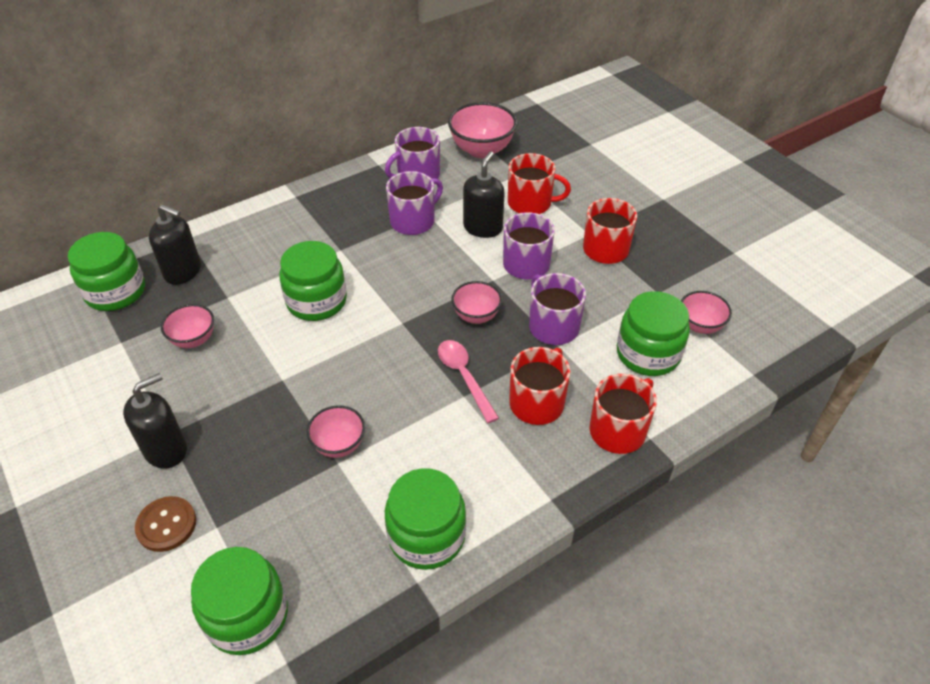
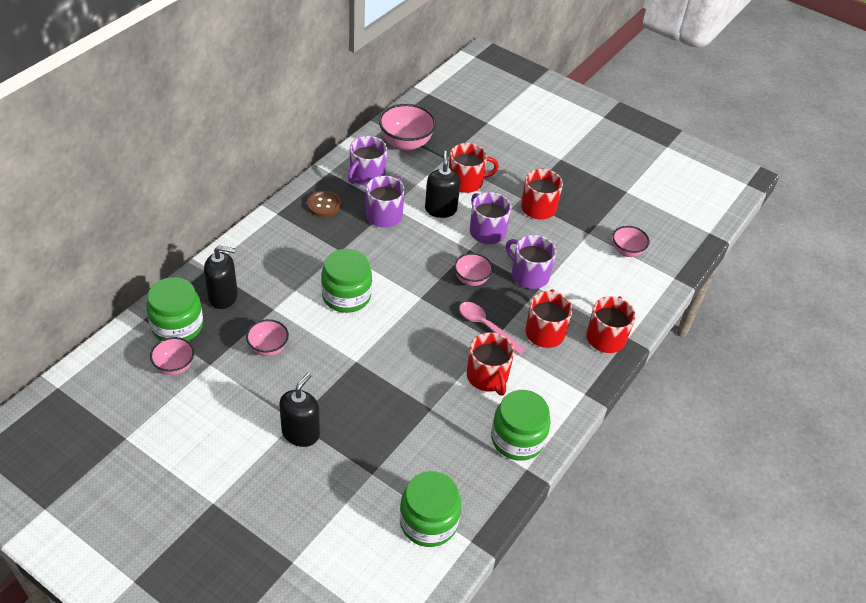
camera: 25 degrees left, 0 degrees up
(166, 525) = (335, 483): brown button -> brown button (324, 205)
(339, 445) = (425, 396): pink bowl -> pink bowl (175, 366)
(431, 442) = (487, 377): none -> red mug
(648, 353) = (601, 279): green jar -> none

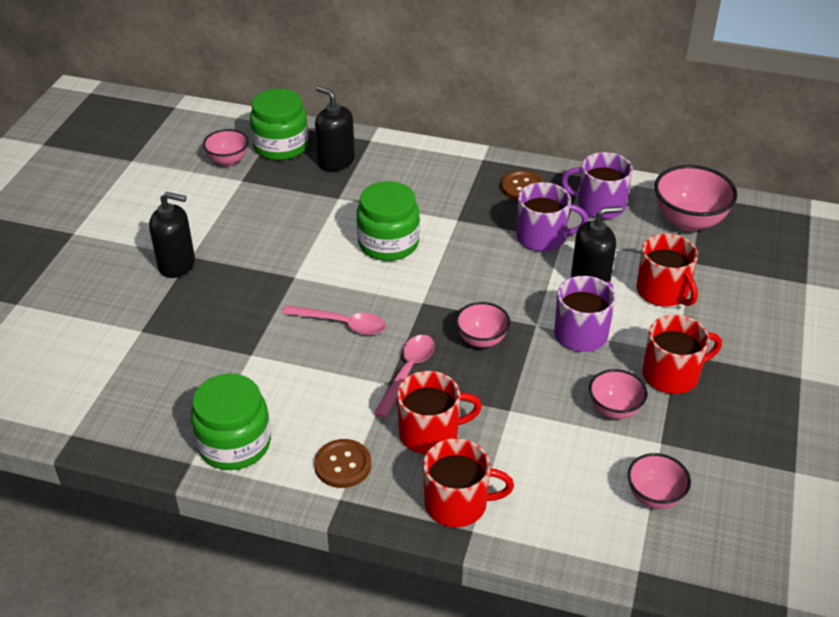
camera: 75 degrees right, 5 degrees down
(223, 296) = (336, 161): black soap dispenser -> black soap dispenser turned 150 degrees clockwise
(268, 348) = (281, 210): pink bowl -> pink bowl (614, 409)
(422, 347) = (342, 324): none -> pink spoon
(428, 522) = (88, 392): green jar -> none
(487, 377) = (322, 393): red mug -> none
(529, 275) = (527, 393): purple mug -> none
(557, 384) = (343, 465): none -> brown button

